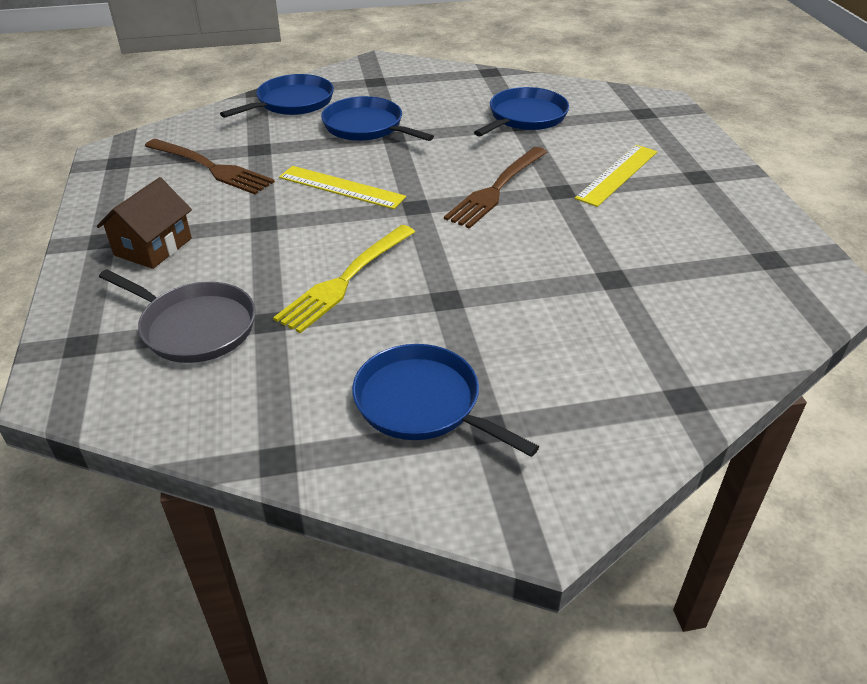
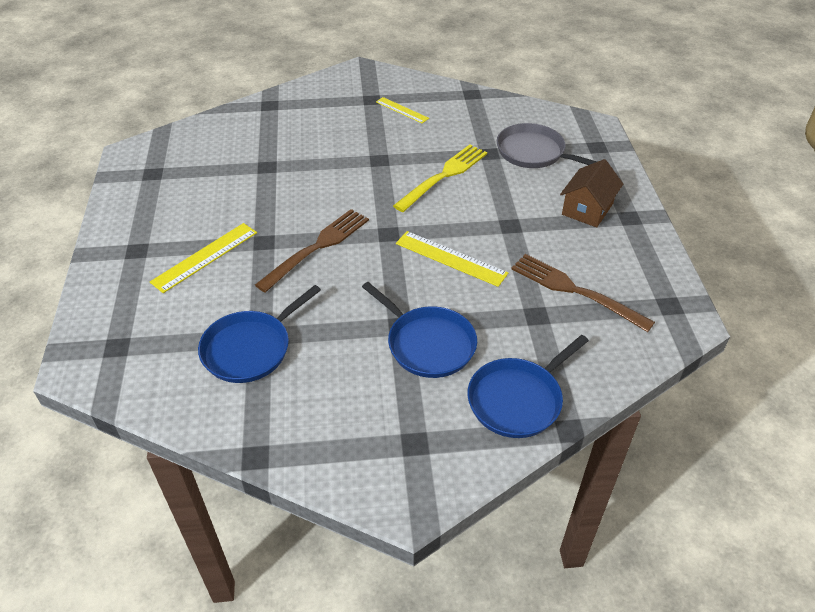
camera: 175 degrees left, 5 degrees up
(423, 403) = (402, 110): blue pan -> yellow ruler

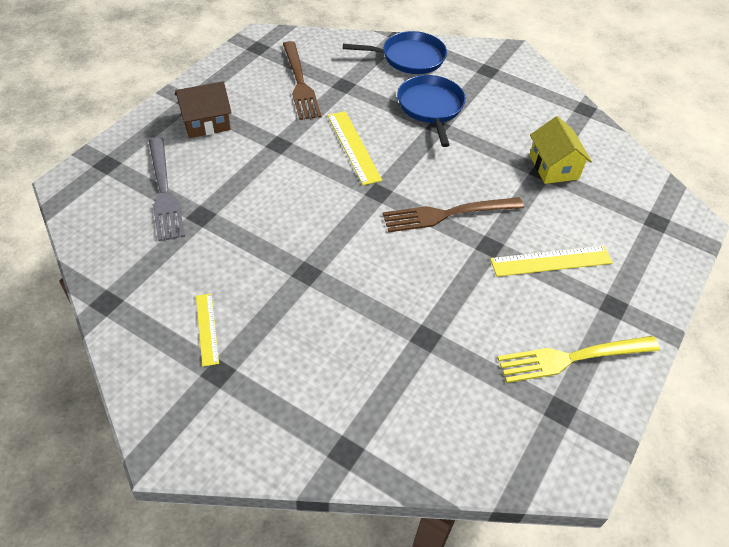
camera: 145 degrees left, 5 degrees up
(250, 348) = (553, 167): blue pan -> yellow house
(443, 176) = (271, 217): yellow fork -> yellow fork (572, 358)
(534, 152) = (164, 191): grey pan -> grey fork

